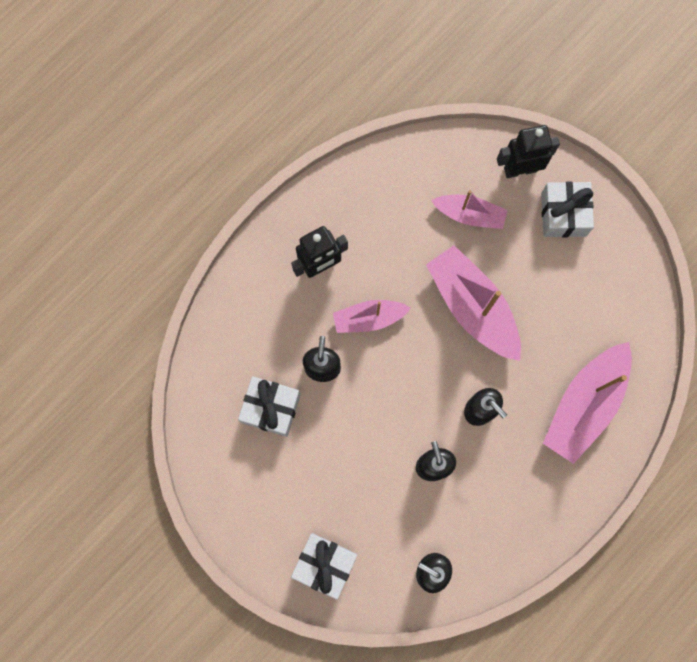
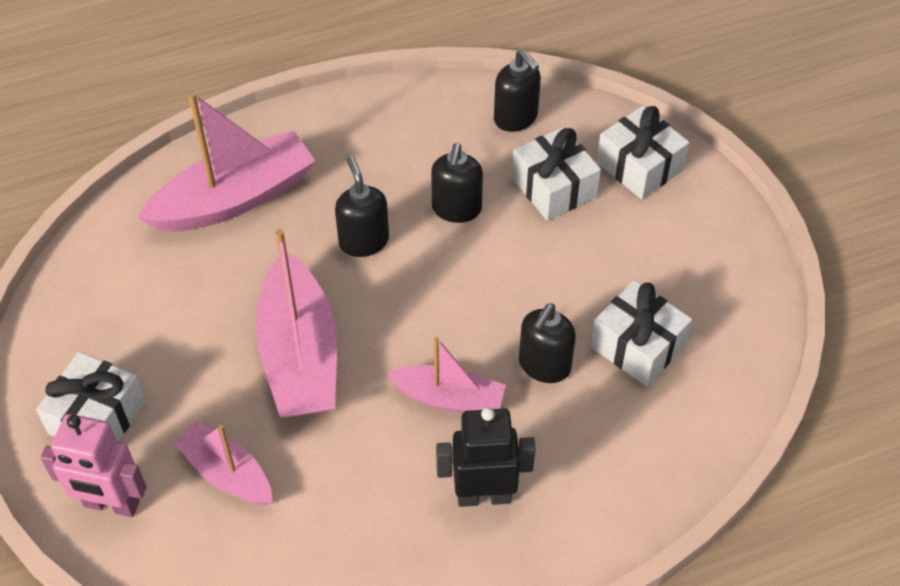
camera: 155 degrees left, 25 degrees down
(376, 516) = (554, 187): none -> white gift
(520, 169) = (111, 504): black robot -> pink robot

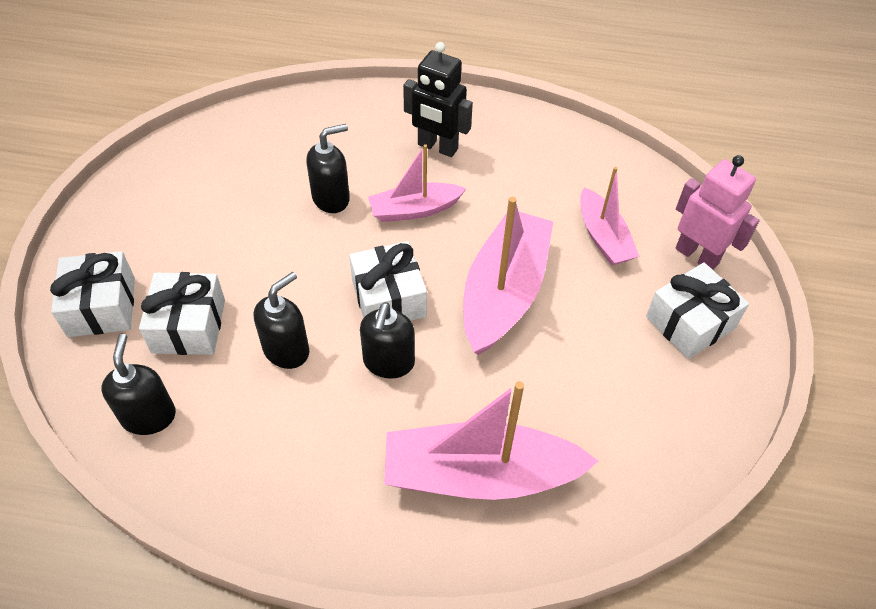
camera: 150 degrees left, 0 degrees up
(449, 398) = (414, 210): pink boat -> pink boat turned 60 degrees counterclockwise
(637, 346) = (256, 180): white gift -> white gift (388, 298)

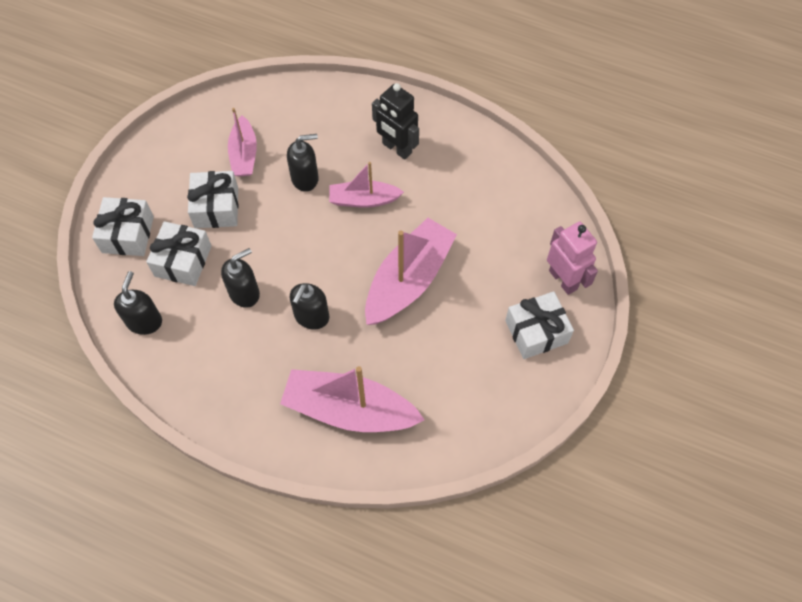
camera: 15 degrees right, 10 degrees up
(388, 298) = (325, 268): white gift -> white gift (216, 207)
(603, 237) = (497, 250): pink boat -> pink boat (244, 154)

